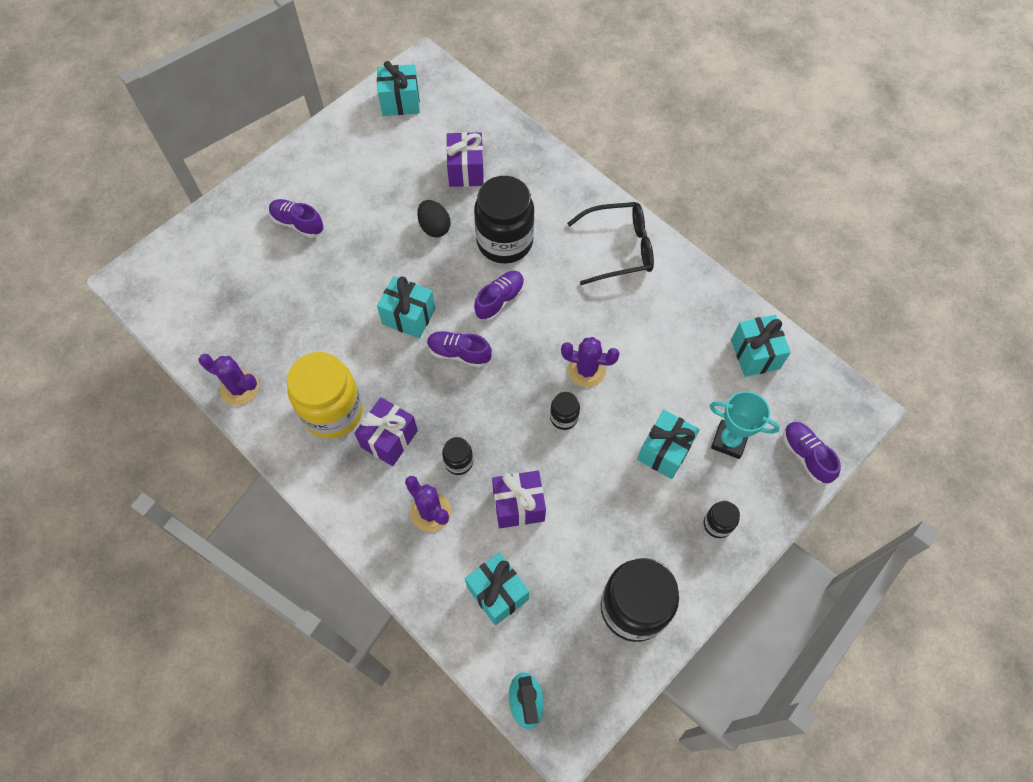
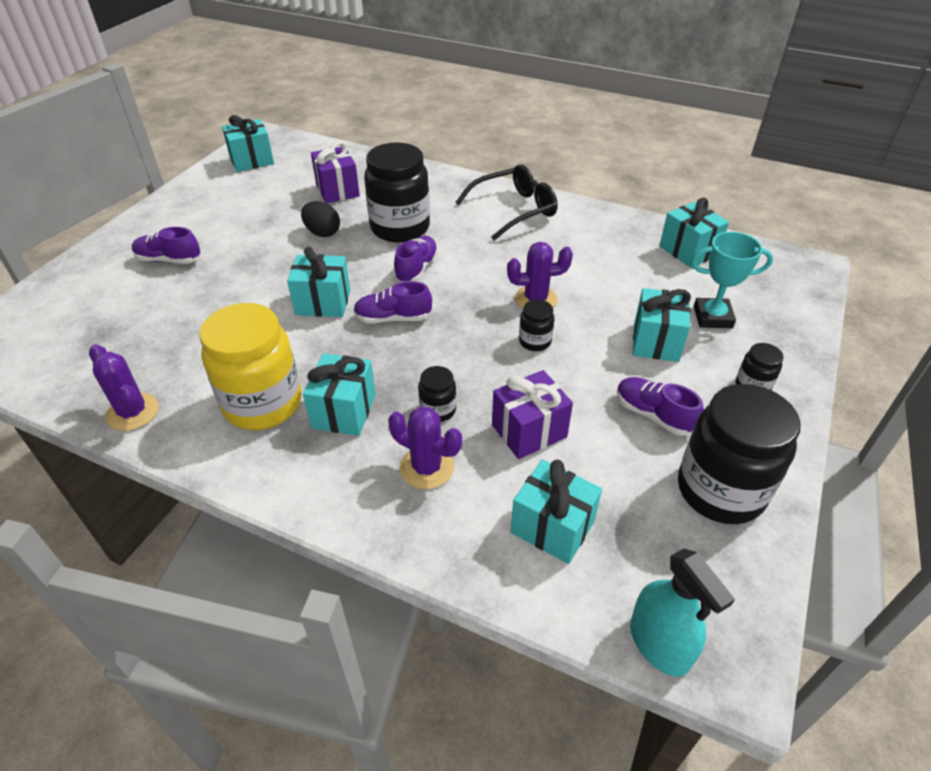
camera: 20 degrees left, 20 degrees down
(239, 388) = (133, 412): purple cactus -> purple cactus turned 45 degrees clockwise
(389, 439) = (344, 411): purple gift -> turquoise gift
(806, 456) = (792, 309): purple shoe -> purple shoe (653, 415)

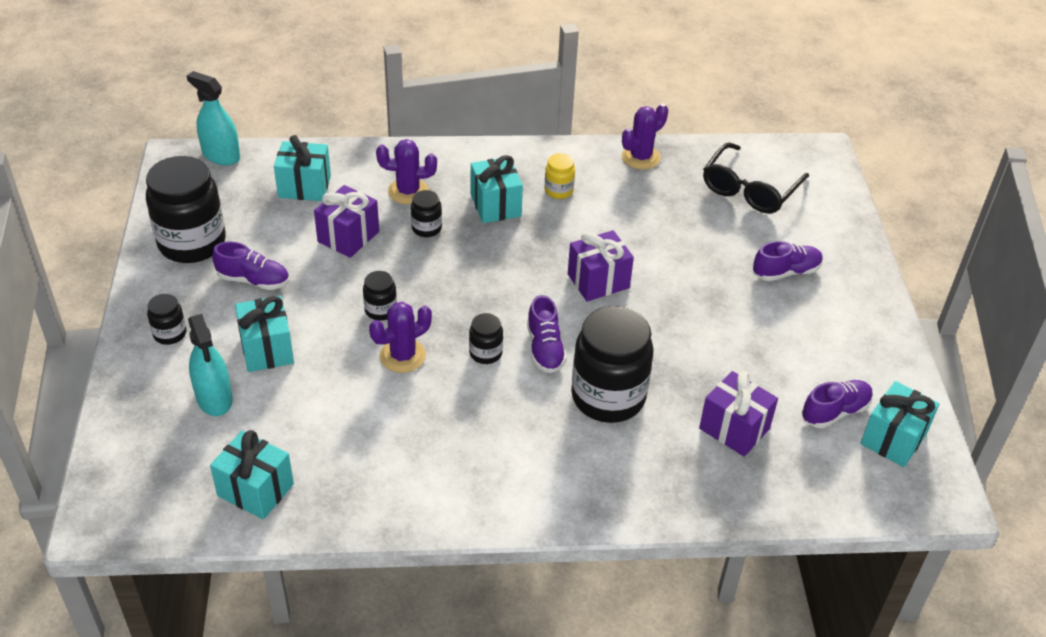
camera: 150 degrees right, 0 degrees up
(133, 412) = (640, 157): purple cactus -> purple cactus turned 60 degrees counterclockwise
(263, 404) = (558, 191): yellow jar -> yellow jar, size x0.46
(322, 233) = (682, 358): black egg -> none
(323, 302) = (598, 281): turquoise gift -> purple gift
(393, 318) = (522, 288): purple shoe -> purple shoe (835, 412)
(466, 280) = (485, 353): none -> black jar
(514, 210) = (498, 480): black glasses -> black glasses (750, 189)
(712, 317) = (214, 398): turquoise trophy -> turquoise spray bottle

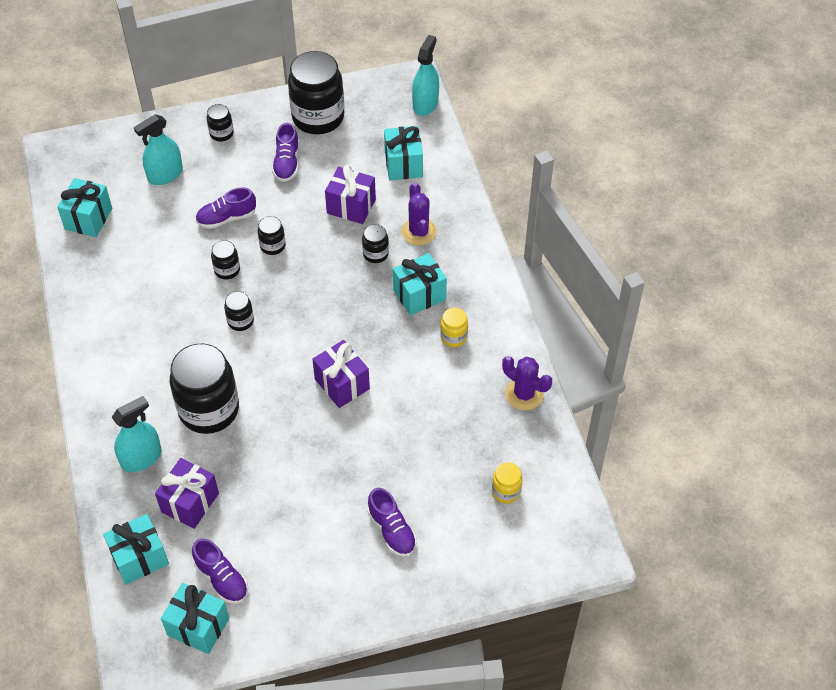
camera: 80 degrees right, 10 degrees up
(267, 349) = (217, 190): turquoise gift -> turquoise gift (139, 558)
(402, 356) = (227, 270): purple cactus -> black jar
(545, 348) = (253, 359): purple shoe -> purple shoe (226, 218)
(665, 468) = (141, 458): none -> turquoise spray bottle
(750, 189) = (506, 491): black glasses -> yellow jar

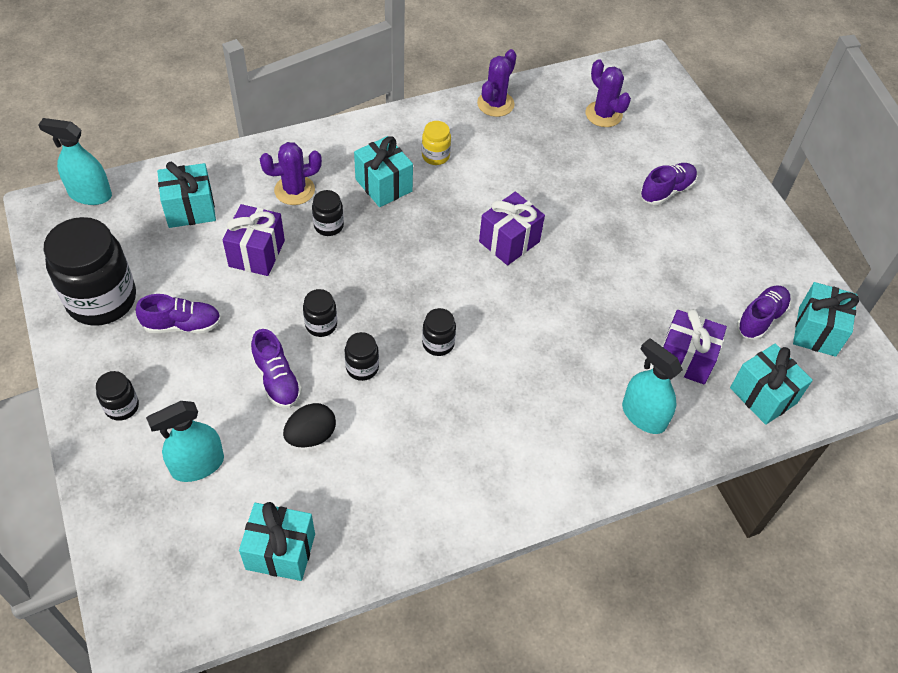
camera: 100 degrees left, 0 degrees up
(165, 175) = (197, 465): turquoise spray bottle -> turquoise spray bottle turned 105 degrees clockwise
(174, 237) = (311, 435): none -> black egg
(209, 409) = (565, 358): black jar -> none
(506, 491) = (603, 114): yellow jar -> purple cactus

